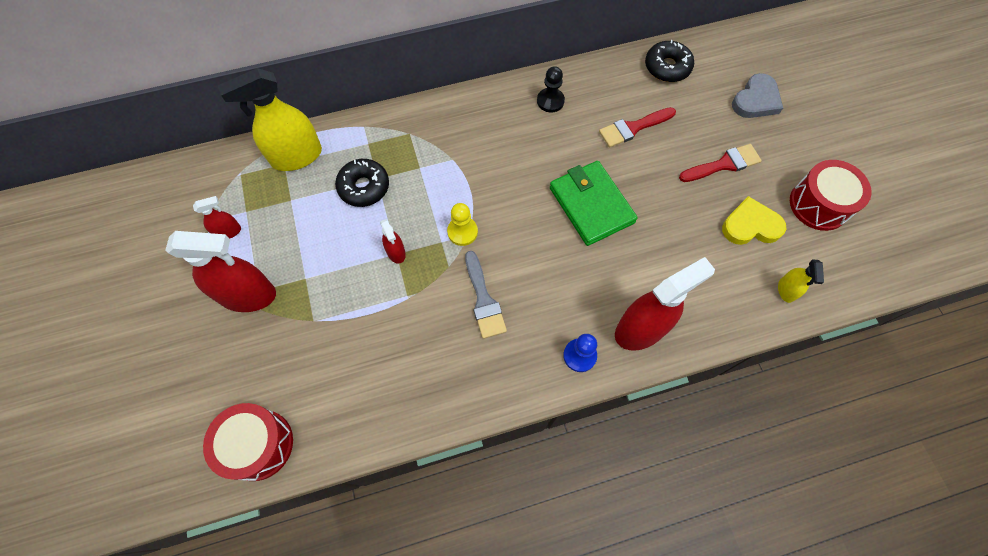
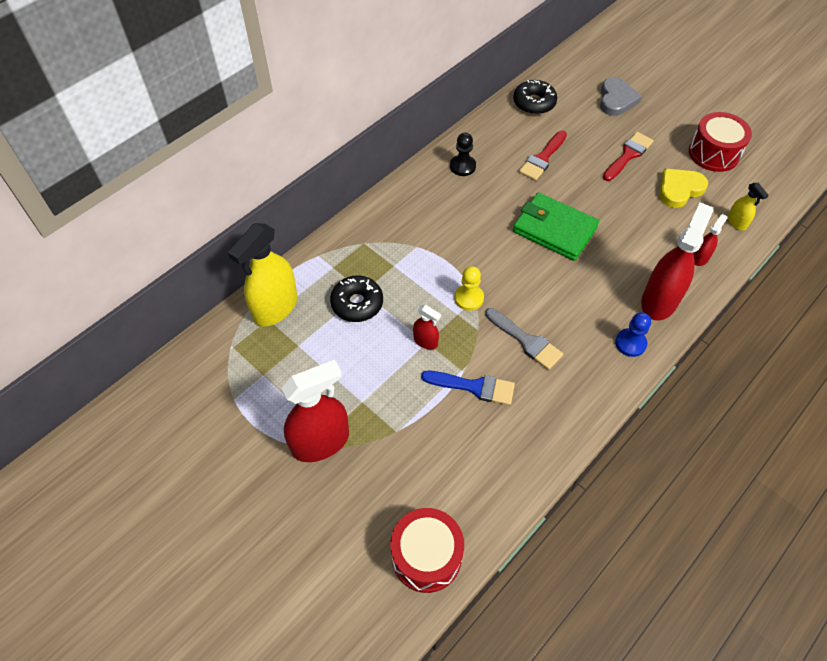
camera: 30 degrees left, 10 degrees down
(228, 232) = (260, 400): red spray bottle -> red spray bottle (700, 258)
(406, 317) = (474, 387): none -> blue brush

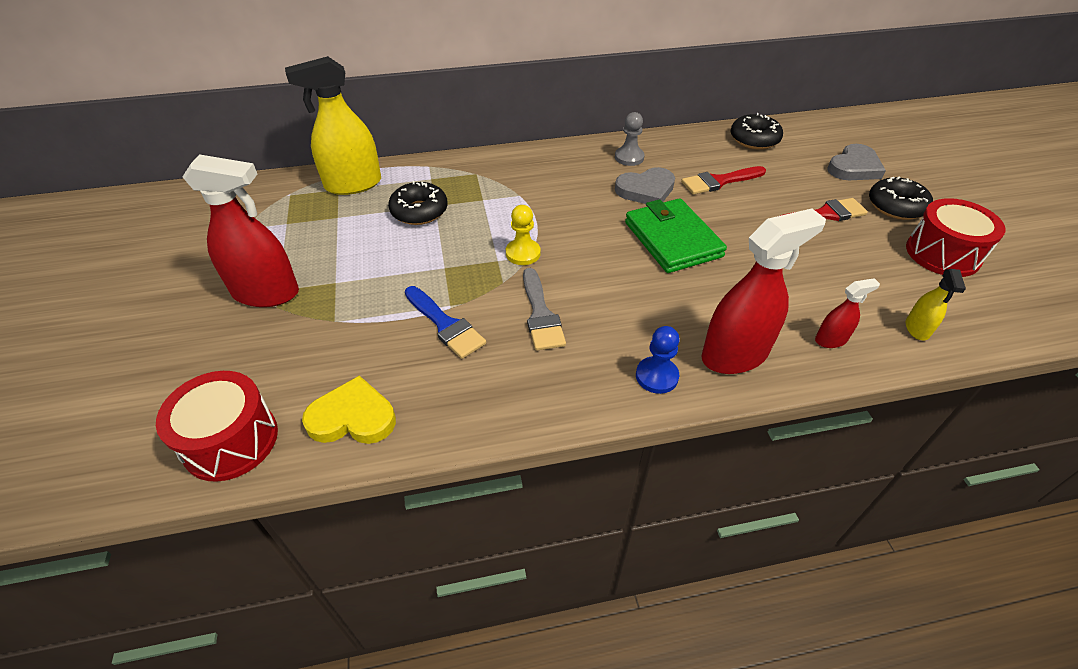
camera: 35 degrees right, 10 degrees down
(425, 341) = (444, 266): red spray bottle -> none
(462, 166) = (629, 157): black pawn -> grey pawn
(501, 193) = (646, 190): none -> grey heart
(664, 124) = (896, 206): none -> black donut
(679, 189) = (862, 267): yellow heart -> yellow heart (353, 417)

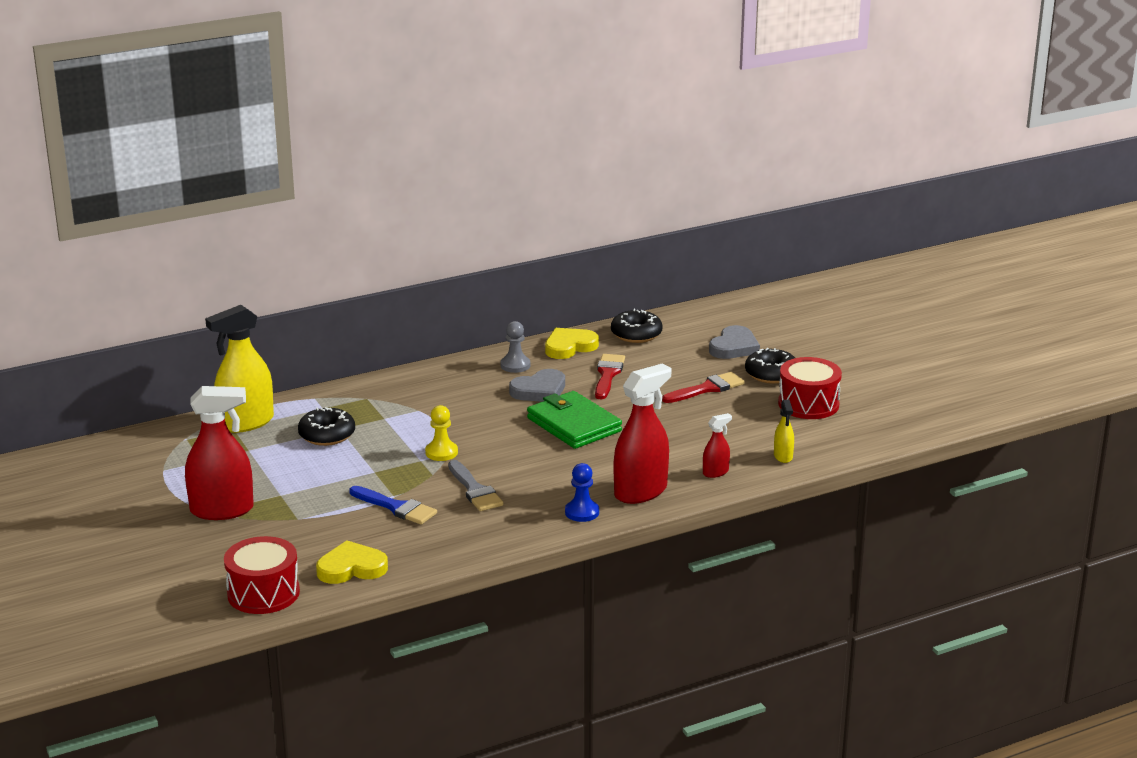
camera: 15 degrees left, 20 degrees down
(686, 144) = (569, 347): none -> yellow heart
(719, 181) = (608, 375): red brush -> red brush turned 135 degrees clockwise

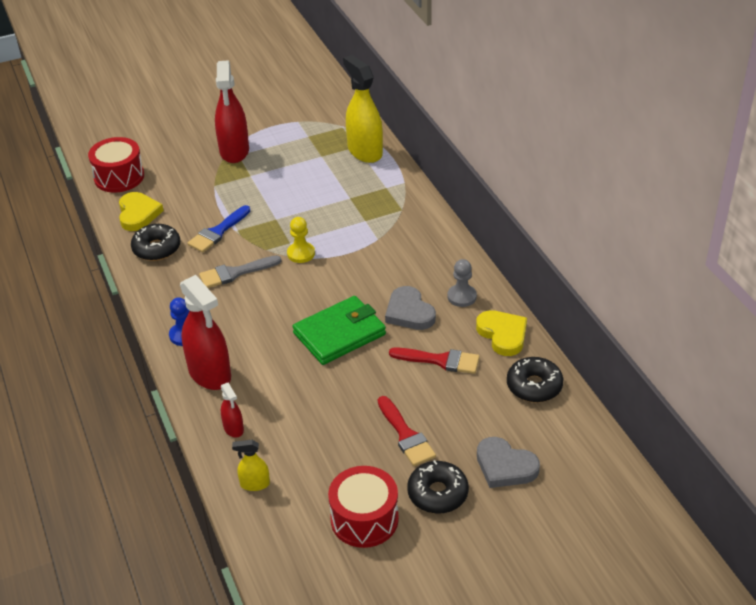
camera: 95 degrees right, 15 degrees up
(327, 435) = (339, 192): black donut -> black donut (156, 248)

